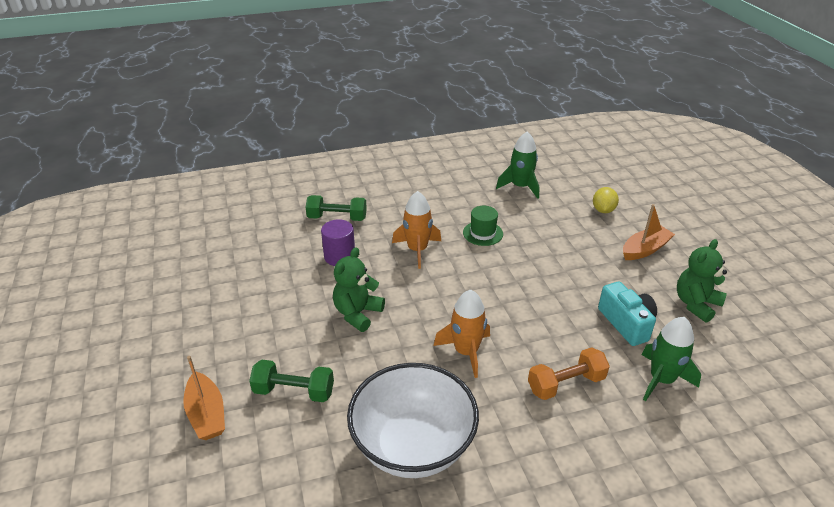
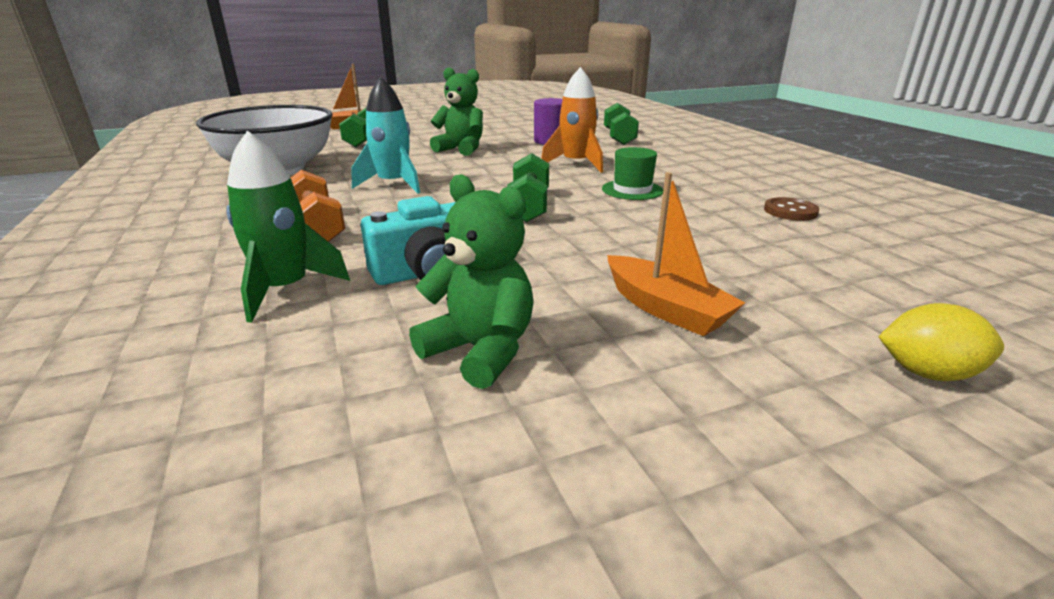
camera: 85 degrees right, 10 degrees down
(466, 352) = (393, 184): orange rocket -> turquoise rocket
(517, 280) = (529, 206): none -> green dumbbell
(520, 187) = (790, 211): green rocket -> brown button
(603, 210) = (786, 274): yellow lemon -> yellow lemon (927, 373)

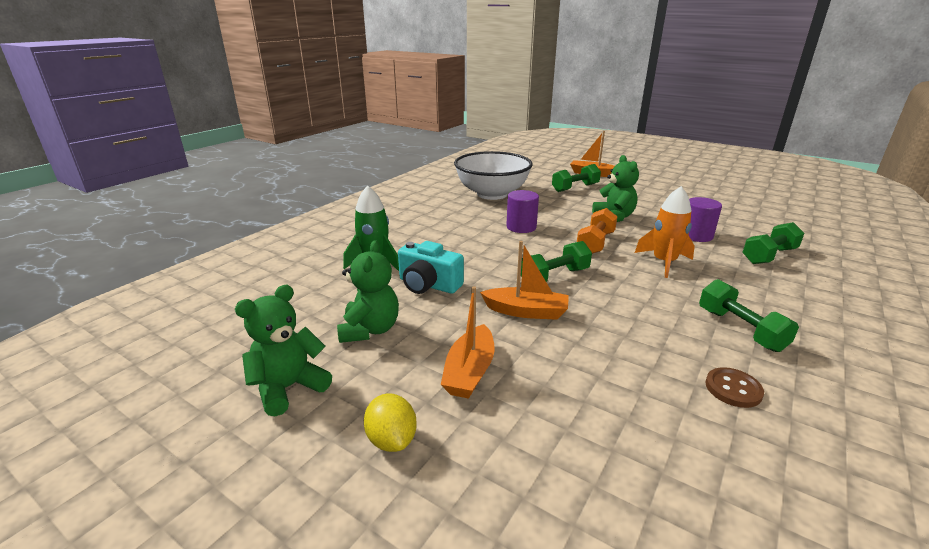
camera: 55 degrees right, 0 degrees up
(317, 227) = (441, 237): orange dumbbell -> orange dumbbell (595, 243)
(393, 184) = (521, 227): turquoise rocket -> purple cylinder
(559, 487) = (289, 388): none -> green teddy bear
(578, 240) = (526, 311): none -> orange boat
(632, 190) = (649, 301): green hat -> none
(711, 181) = (740, 329): none -> green dumbbell
(927, 373) = (494, 507): yellow lemon -> yellow lemon (392, 440)

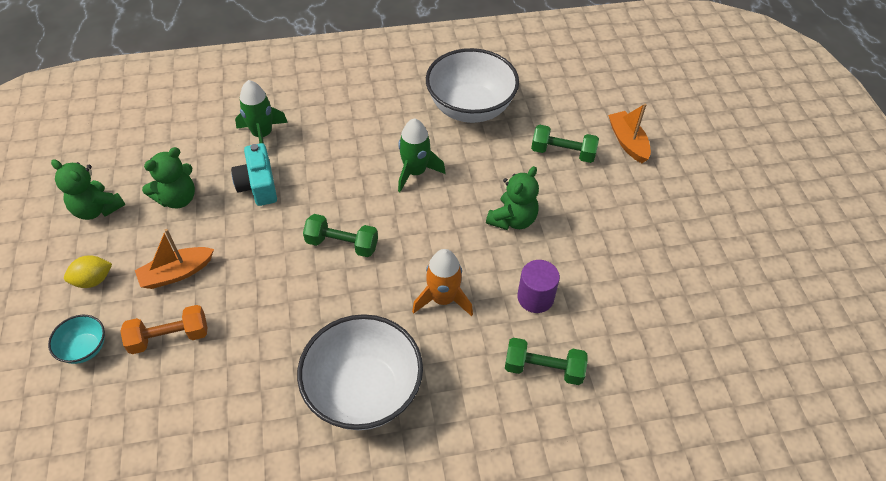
camera: 45 degrees right, 25 degrees up
(289, 388) = (97, 209): green teddy bear -> green teddy bear turned 150 degrees counterclockwise
(392, 440) = (93, 280): yellow lemon -> yellow lemon turned 45 degrees clockwise
(497, 501) = (85, 348): none -> turquoise bowl
(521, 227) = (415, 172): purple cylinder -> green rocket
(526, 311) = (272, 258): orange boat -> none
(595, 243) = (435, 236): orange dumbbell -> orange dumbbell (169, 337)
(733, 389) = (272, 412): brown button -> none
(740, 329) = (364, 391): green dumbbell -> white bowl

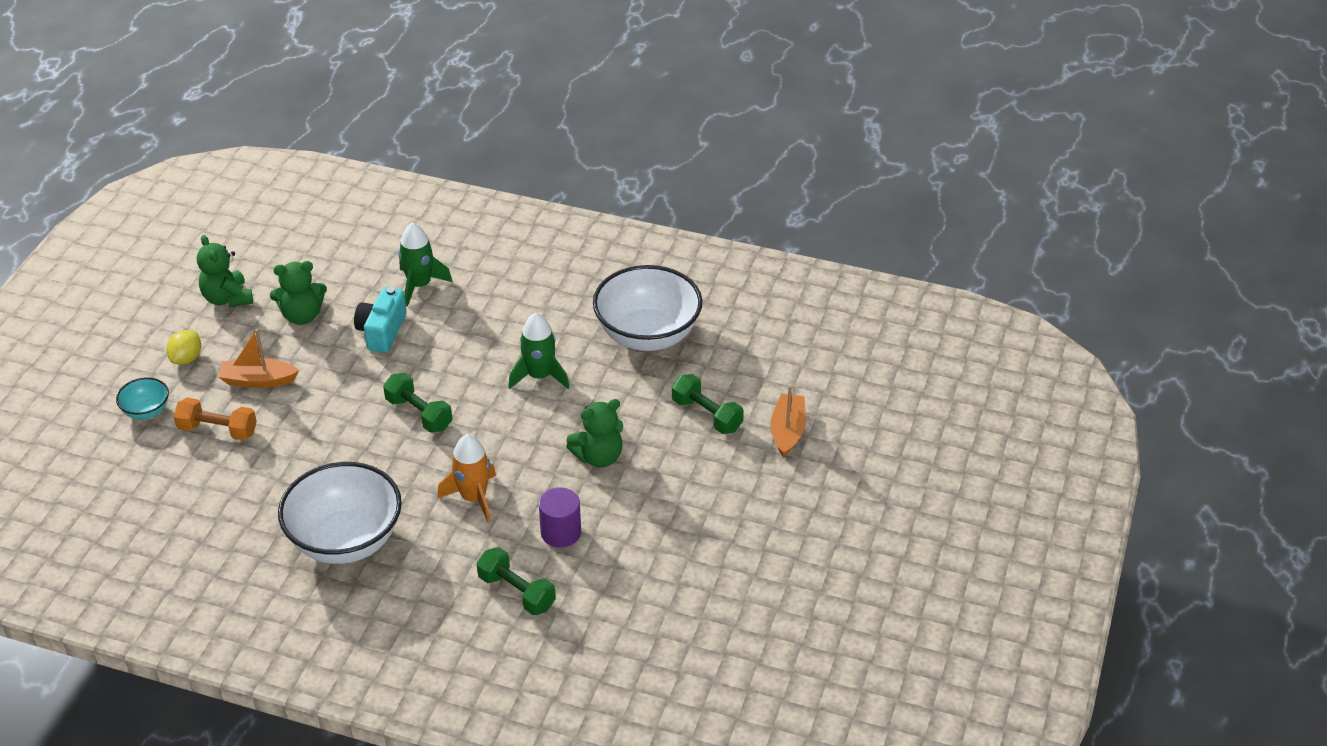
camera: 30 degrees right, 10 degrees down
(93, 280) = (186, 358): yellow lemon -> yellow lemon turned 75 degrees counterclockwise

